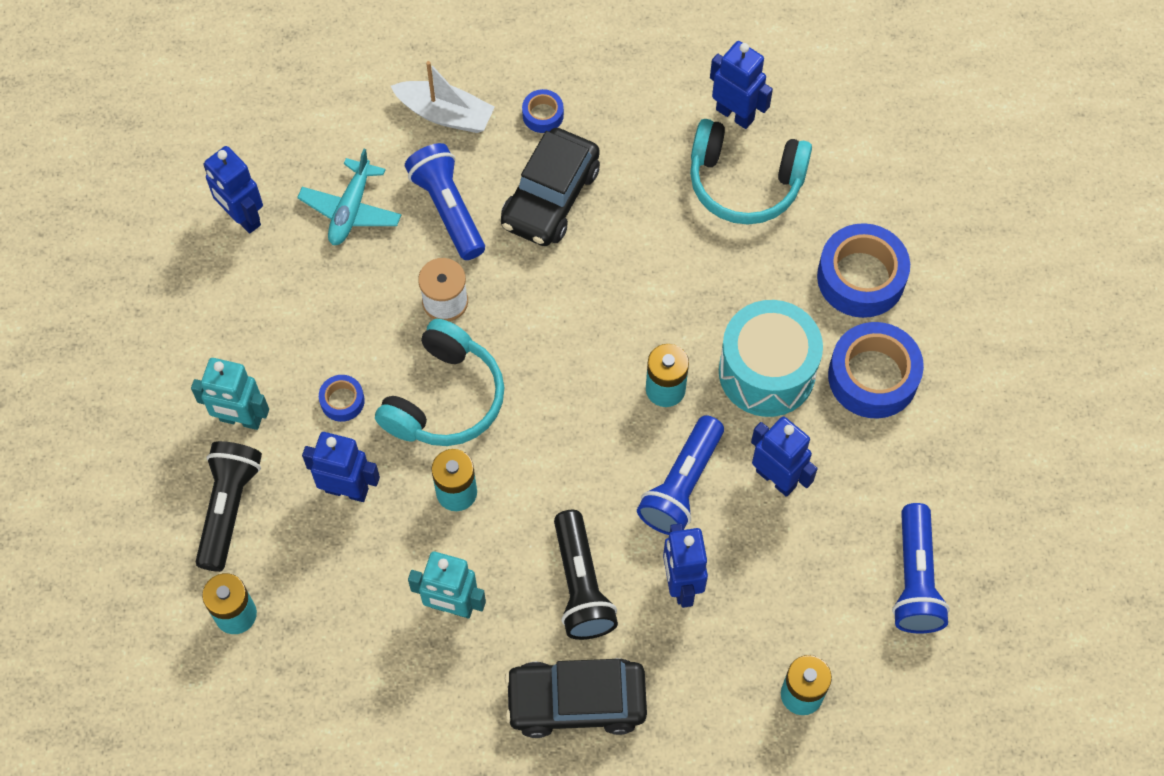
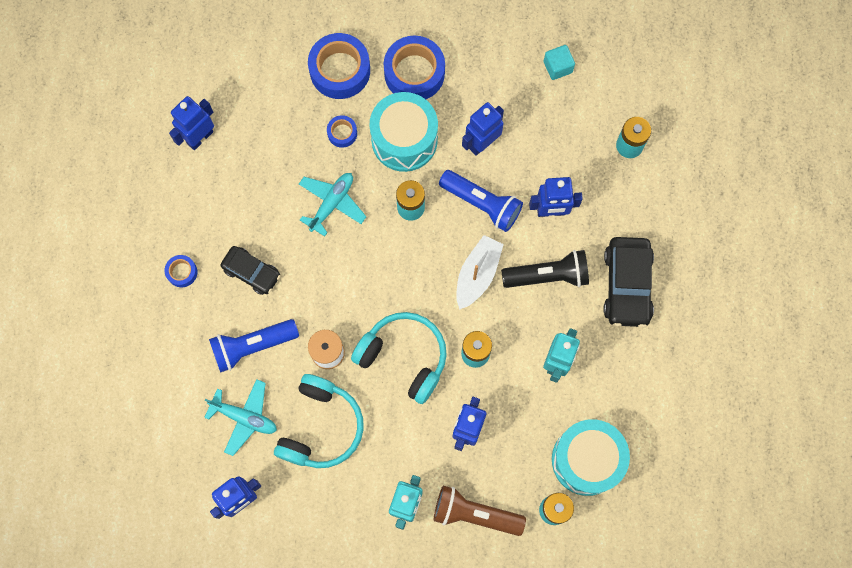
camera: 85 degrees left, 10 degrees up
(228, 508) = (474, 514): black flashlight -> brown flashlight
(309, 656) = (586, 460): none -> turquoise drum
(342, 401) = (399, 430): blue tape -> blue tape (342, 133)
(445, 114) = (171, 343): white boat -> white boat (477, 274)
(550, 197) = (251, 272): black car -> black car, size x0.64
(659, 286) = (332, 203): none -> turquoise plane
(744, 182) = (256, 137): turquoise headphones -> turquoise headphones (321, 427)
(915, 579) = (557, 67): blue flashlight -> turquoise cube

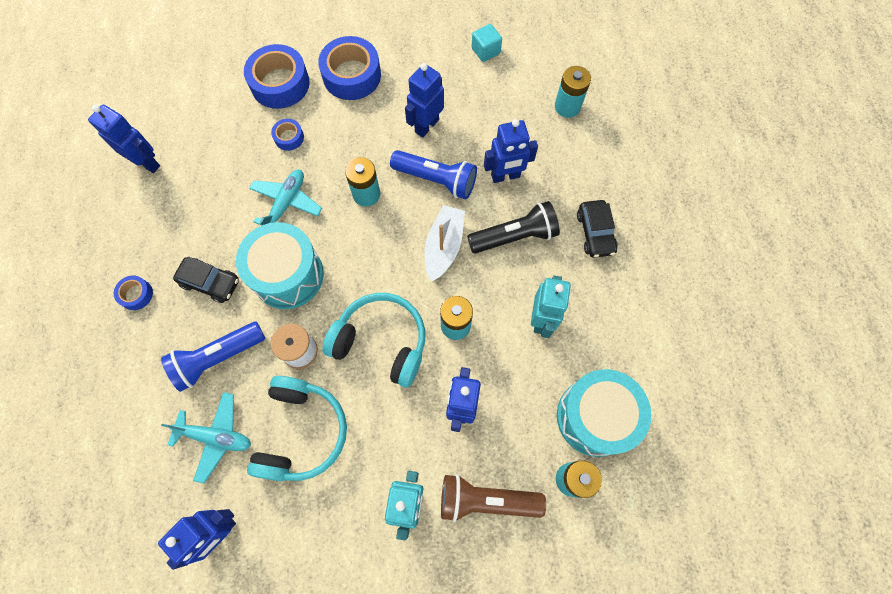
camera: 10 degrees left, 5 degrees down
(200, 137) = (147, 163): blue robot -> blue robot turned 90 degrees clockwise
(404, 140) = (351, 134): turquoise drum -> turquoise drum (288, 275)
(627, 285) = (595, 233): black car -> black car, size x0.64

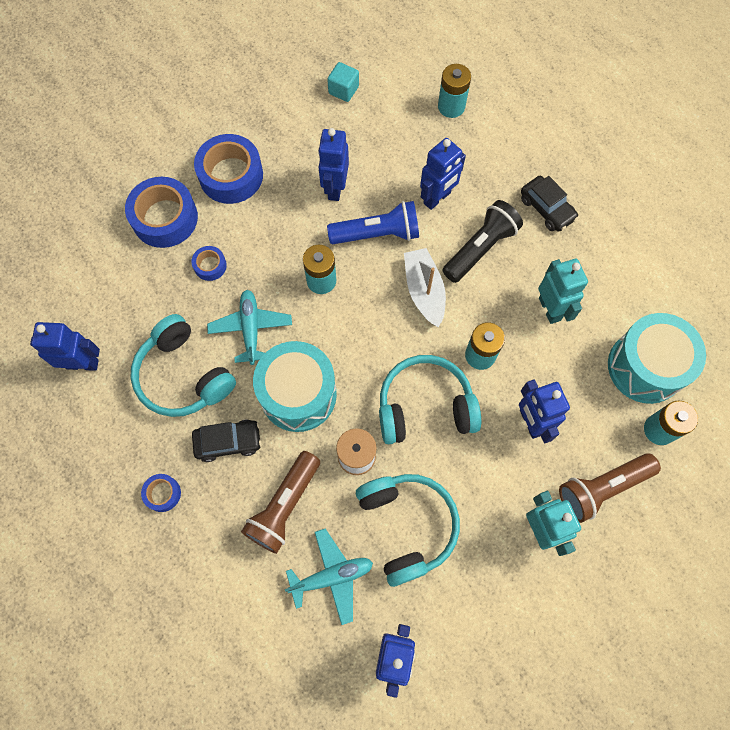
camera: 30 degrees left, 0 degrees up
(212, 212) = (183, 376): none -> turquoise headphones
(218, 358) = (284, 506): blue flashlight -> brown flashlight

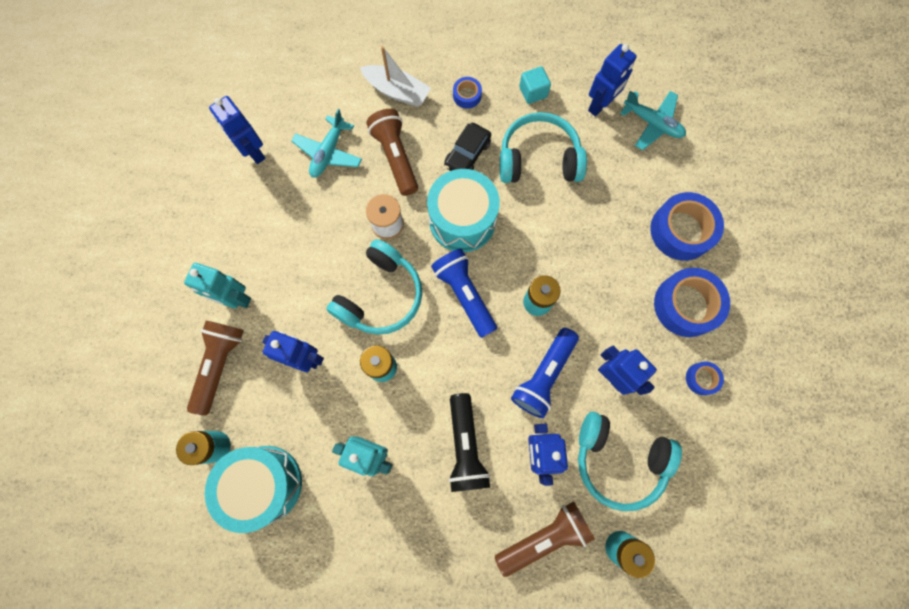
camera: 130 degrees right, 5 degrees up
(210, 266) = (613, 234): blue tape -> blue tape (701, 379)
(251, 329) = (538, 225): turquoise plane -> turquoise plane (652, 123)
(343, 90) = (709, 463): turquoise cube -> turquoise cube (533, 92)
(364, 340) = (464, 294): none -> blue flashlight
(407, 526) = (316, 219): turquoise headphones -> turquoise headphones (618, 460)
(424, 291) = (466, 370): white boat -> white boat (397, 91)
(490, 155) = (544, 536): none -> brown flashlight
(546, 208) = (454, 537): black car -> none

